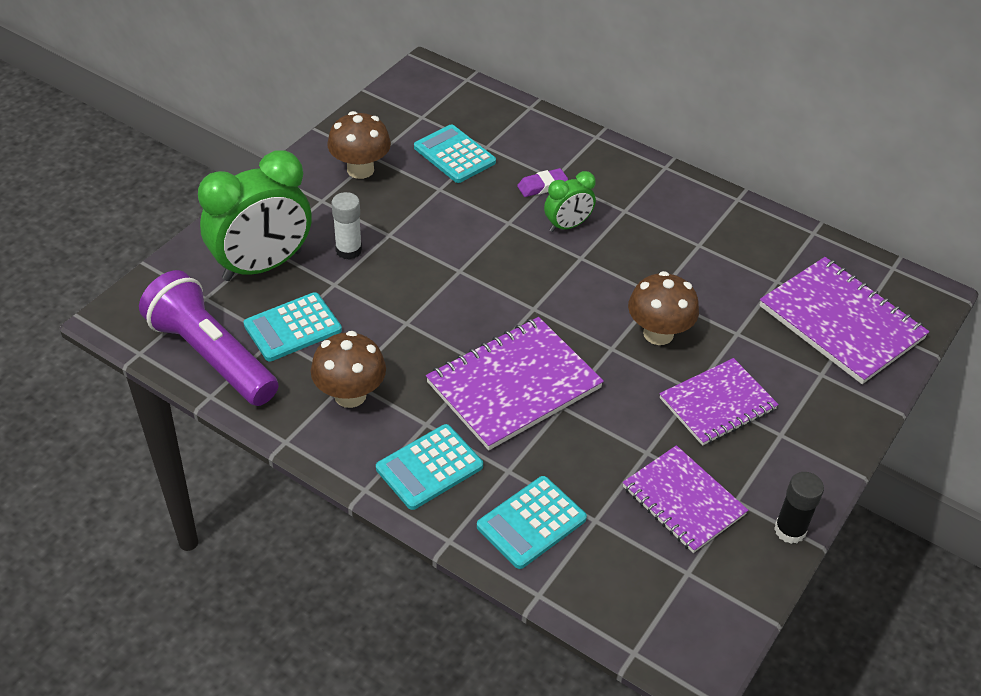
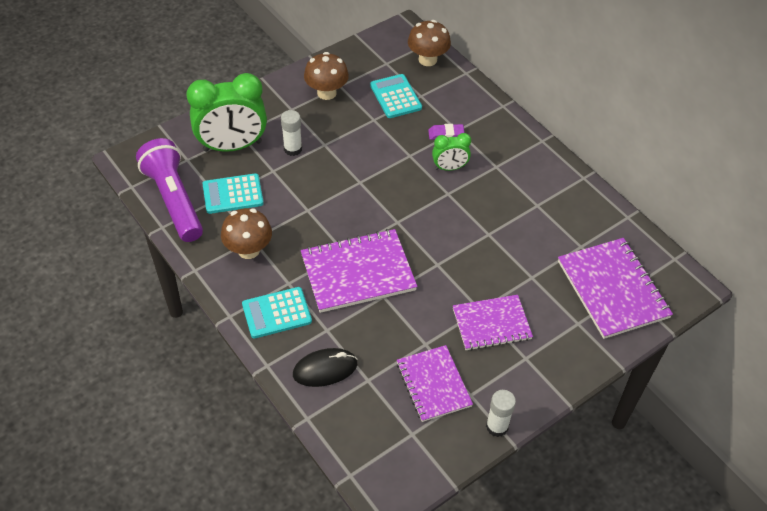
camera: 20 degrees right, 5 degrees up
(531, 523) = (325, 369): turquoise calculator -> black mouse
(658, 333) = (475, 262): brown mushroom -> brown mushroom (427, 59)
(790, 530) = (497, 426): black glue stick -> white glue stick

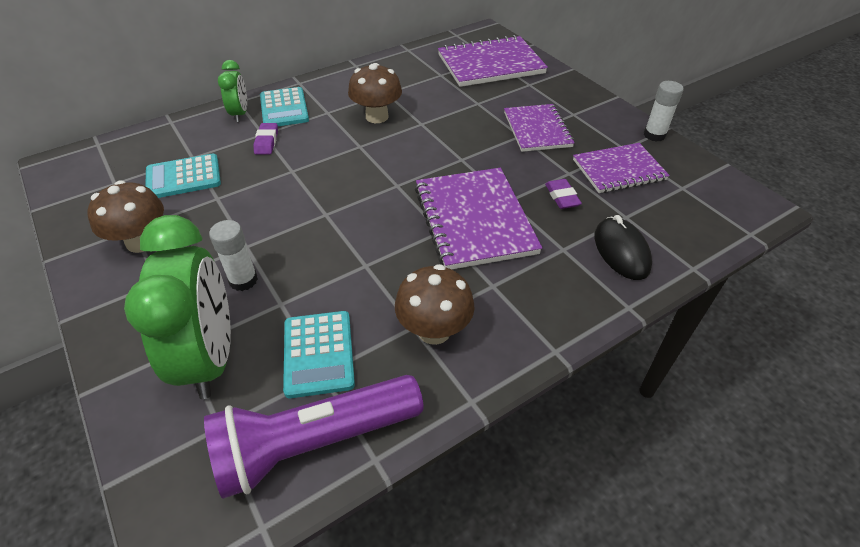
camera: 85 degrees left, 5 degrees down
(277, 313) = (544, 297): turquoise calculator -> turquoise calculator (284, 108)
(390, 335) = (562, 197): none -> purple eraser
(427, 59) = (129, 148): brown mushroom -> brown mushroom (377, 116)
(449, 168) = (321, 142): green clock -> green clock (240, 114)

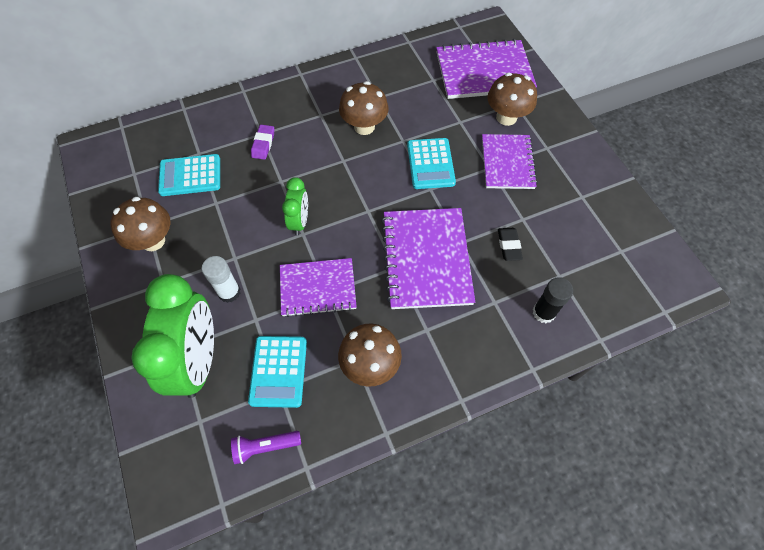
camera: 10 degrees right, 15 degrees up
(240, 114) = (243, 107): green clock -> green clock (299, 221)
(284, 108) = (283, 105): turquoise calculator -> turquoise calculator (430, 164)
(314, 443) = (265, 446): purple flashlight -> purple flashlight, size x0.45
(524, 95) = (506, 117): none -> brown mushroom
(562, 197) = (509, 246): purple eraser -> black eraser
(619, 170) = (569, 222): purple notebook -> purple notebook (318, 288)
(621, 251) = (543, 312): black mouse -> black glue stick
(654, 135) = (616, 185): white glue stick -> none

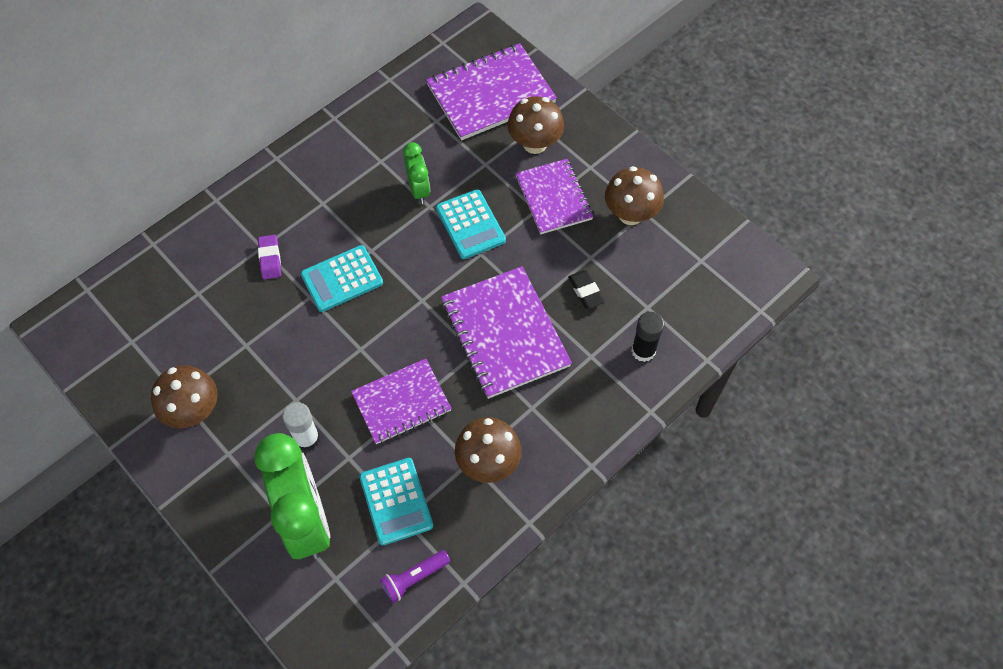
camera: 20 degrees left, 0 degrees up
(190, 176) = (201, 323): turquoise calculator -> turquoise calculator (342, 279)
(299, 221) = (351, 336): green clock -> green clock (418, 190)
(364, 126) = (379, 202): brown mushroom -> brown mushroom (630, 214)

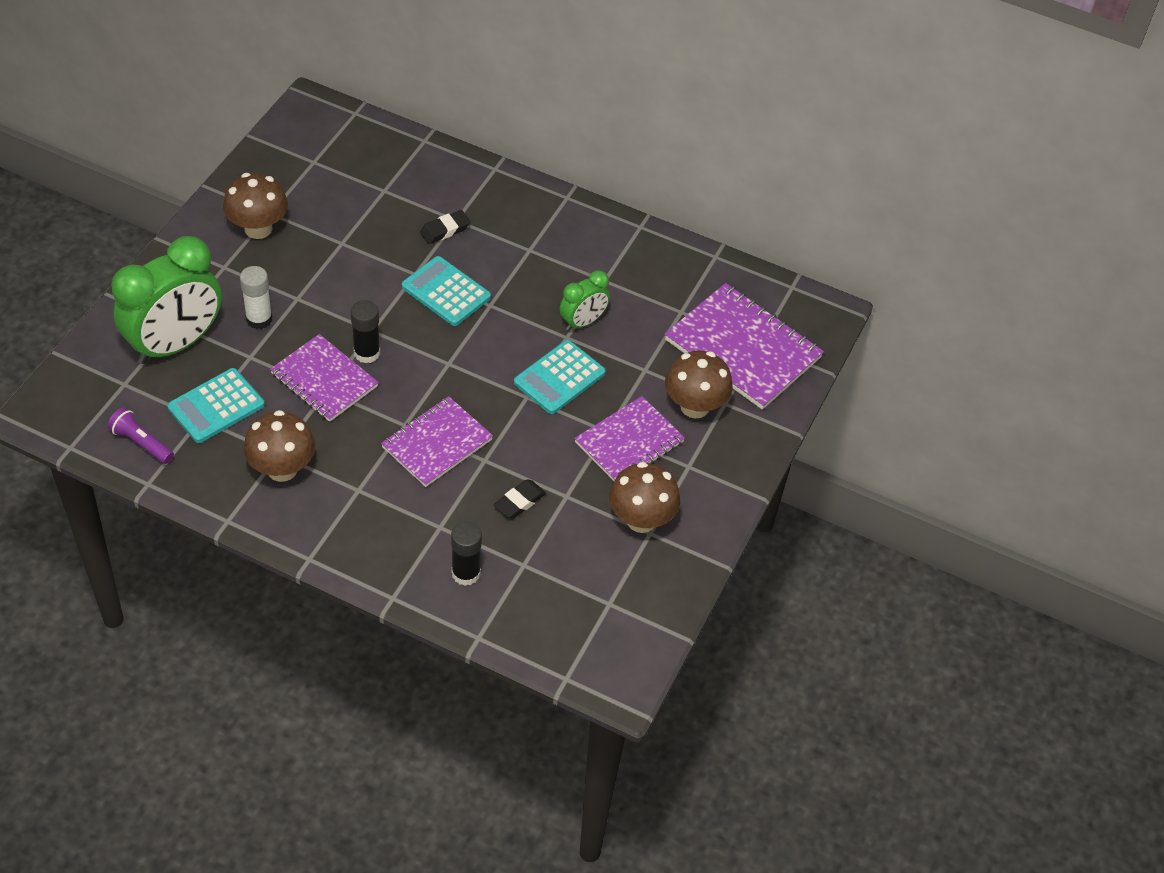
camera: 65 degrees right, 10 degrees down
(270, 259) = (445, 230): purple eraser -> black eraser
(384, 360) = (367, 353): none -> black glue stick
(505, 334) = (437, 443): purple notebook -> purple notebook, size x0.67

